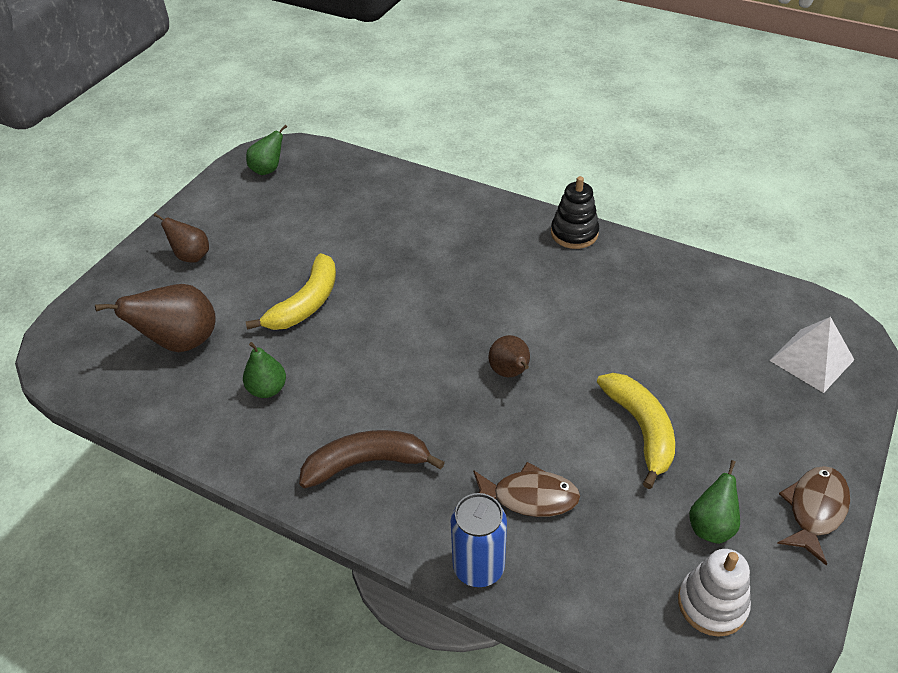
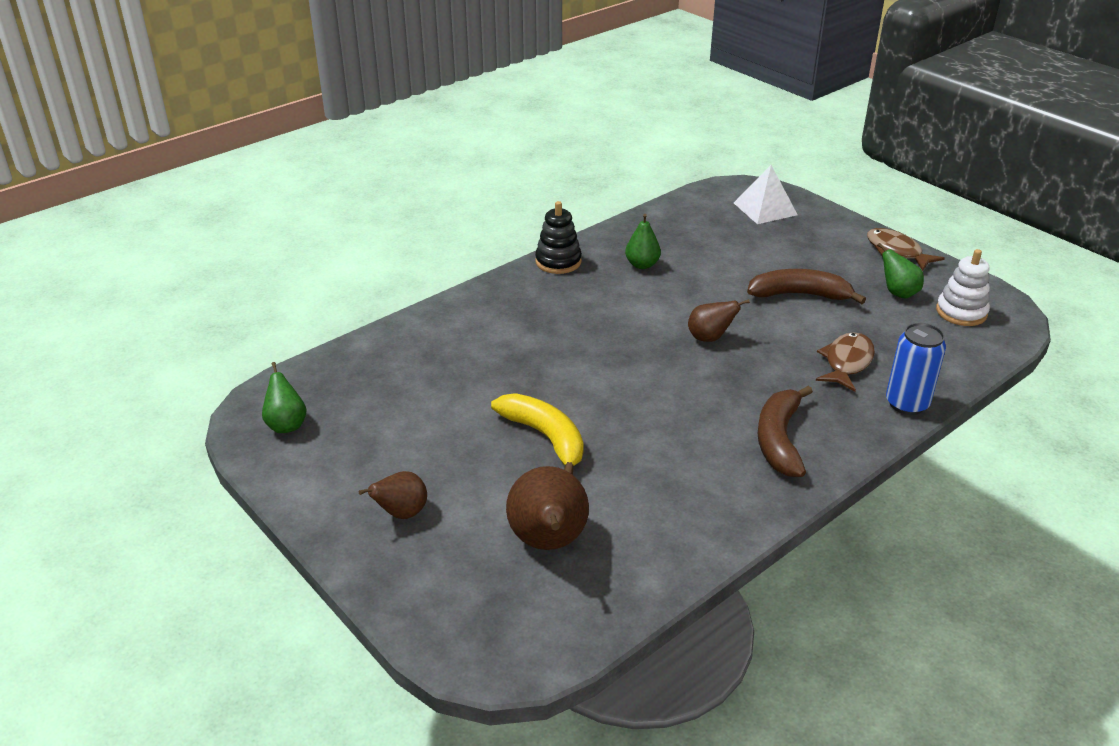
camera: 70 degrees left, 10 degrees down
(267, 389) = (656, 486): green pear -> green pear (642, 265)
(640, 429) = (799, 295): yellow banana -> brown banana

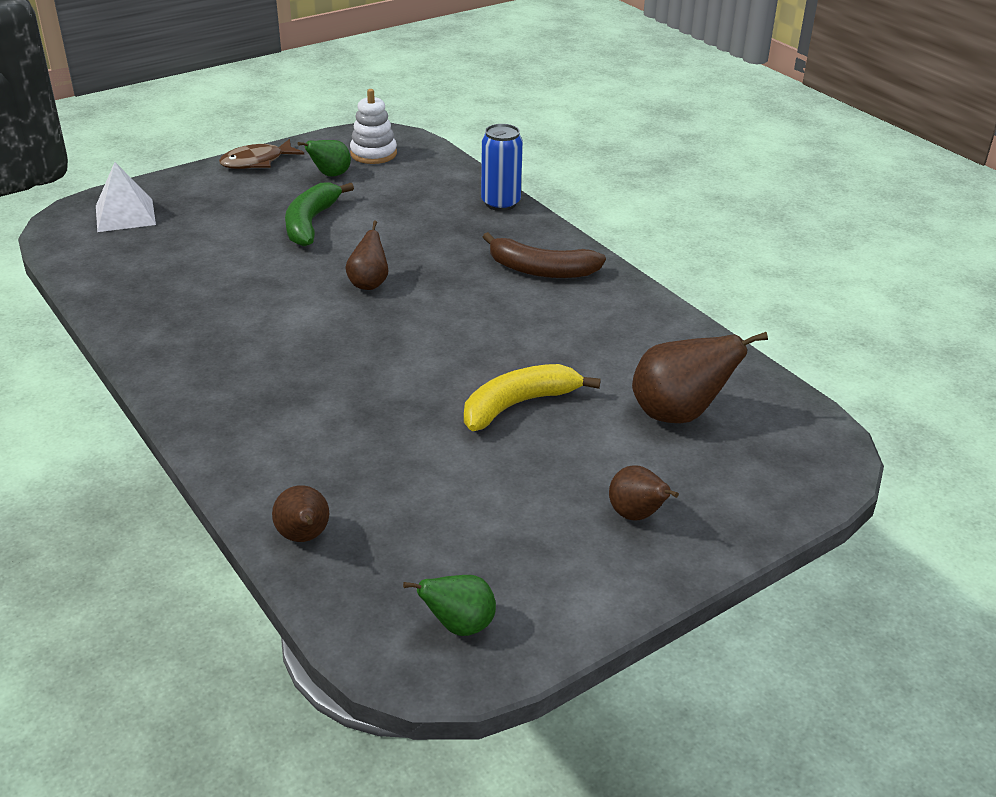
camera: 85 degrees left, 0 degrees up
(377, 348) = (304, 537): none -> brown pear
(558, 262) = (160, 369): black stacking toy -> none
(642, 265) = (202, 308): green pear -> none
(799, 295) = (311, 223): brown banana -> green banana
(847, 363) = (433, 219): brown fish -> none

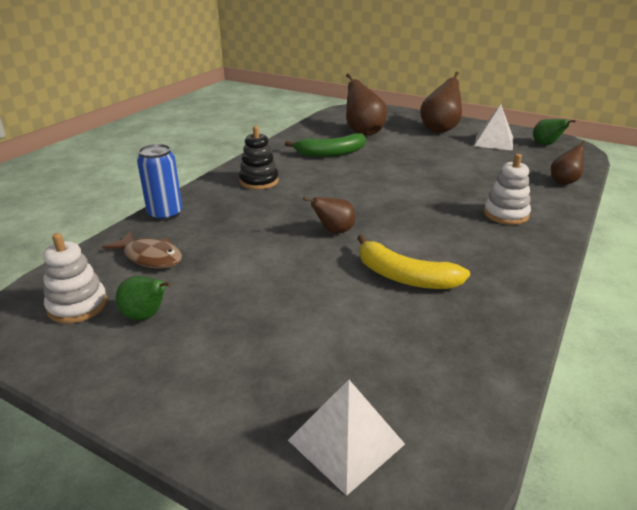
camera: 115 degrees left, 5 degrees down
(257, 162) = (129, 390): brown fish -> brown fish (150, 257)
(280, 417) = (505, 214): none -> white stacking toy
(311, 223) = (261, 289): green banana -> green banana (331, 153)
(518, 405) = (402, 161): yellow banana -> yellow banana (404, 276)
(525, 555) = (494, 141): none -> white pyramid
(541, 270) = (259, 181): brown banana -> black stacking toy
(636, 515) = (440, 129): brown pear -> brown pear, size x1.68

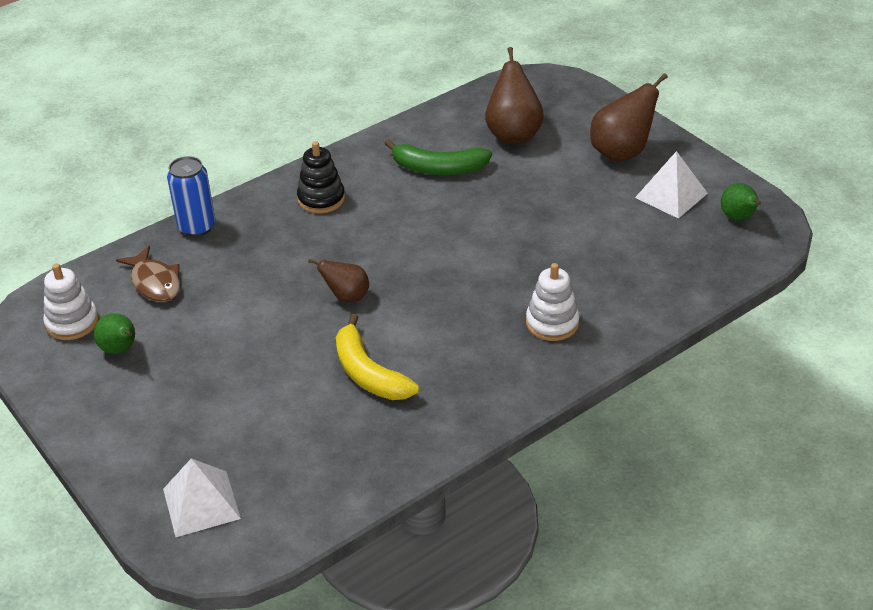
camera: 25 degrees right, 10 degrees up
(564, 181) = (682, 291): brown pear -> none

